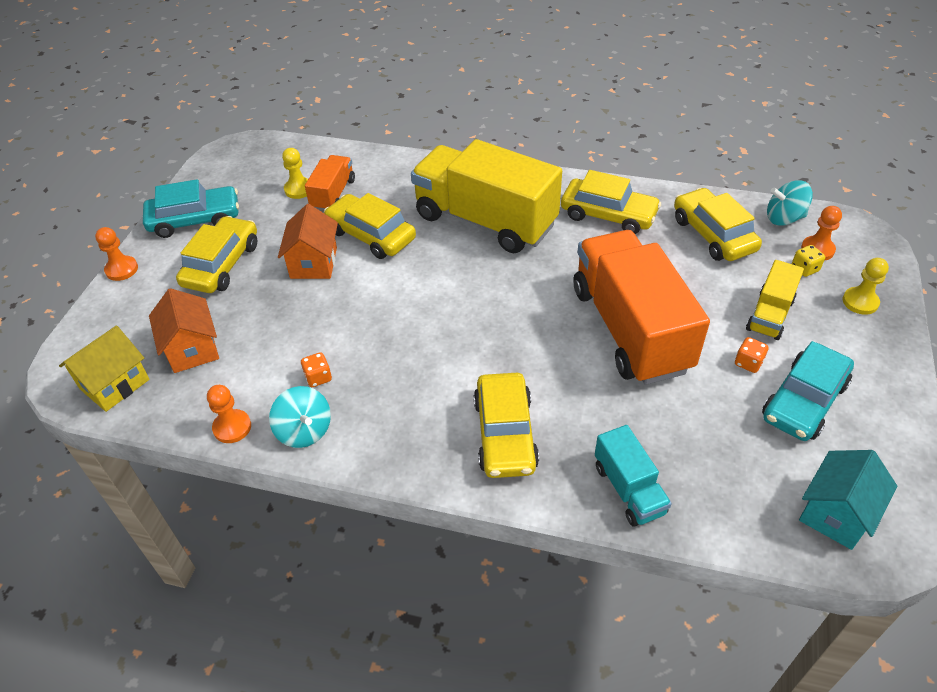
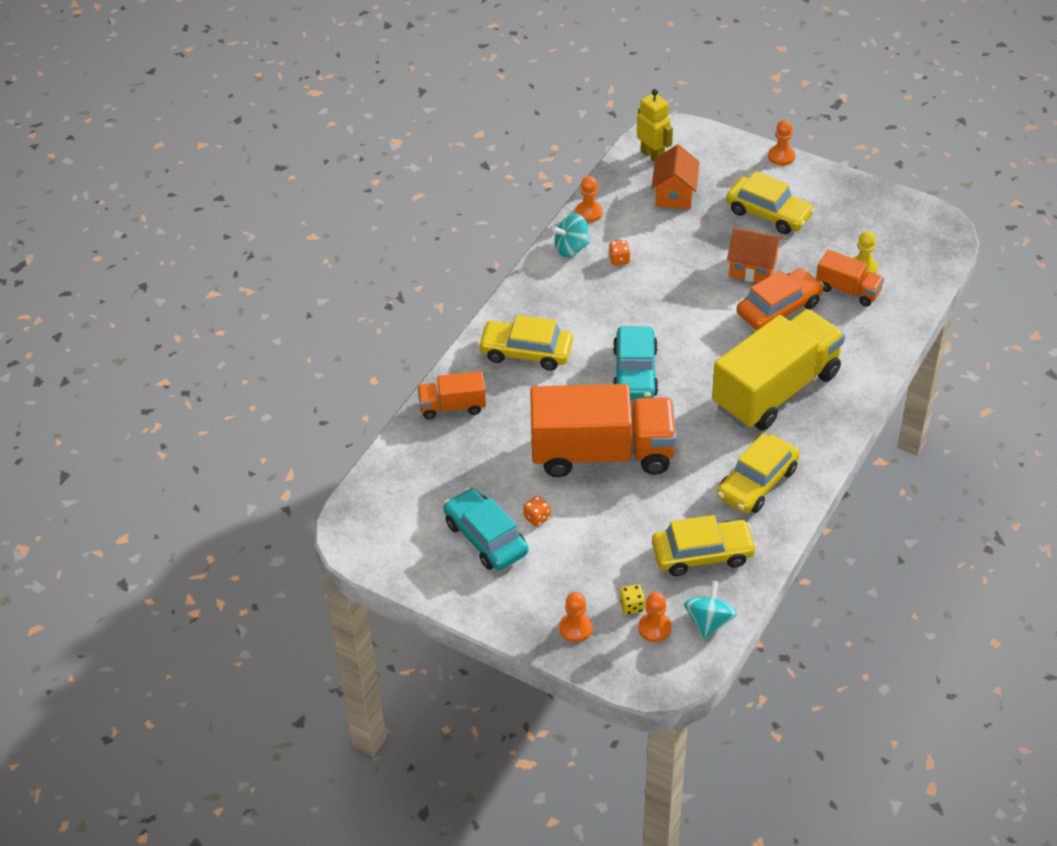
camera: 105 degrees right, 0 degrees up
(114, 384) = (652, 155): yellow house -> yellow robot
(192, 348) = (674, 194): orange house -> orange house turned 75 degrees counterclockwise
(195, 220) = (836, 199): turquoise car -> turquoise car (635, 372)
(371, 235) = (779, 309): yellow car -> orange car
(628, 489) = (452, 406): turquoise truck -> orange truck
(769, 315) = (584, 554): yellow truck -> none
(836, 513) = (385, 513): turquoise house -> none
(860, 302) = (575, 628): yellow pawn -> orange pawn

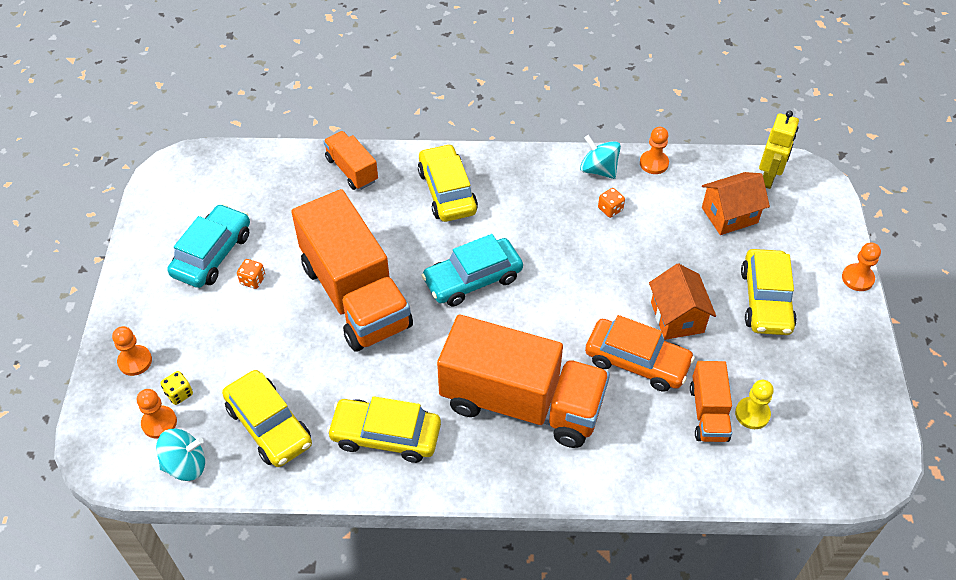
camera: 60 degrees right, 5 degrees up
(776, 390) = (521, 403): yellow truck -> orange truck

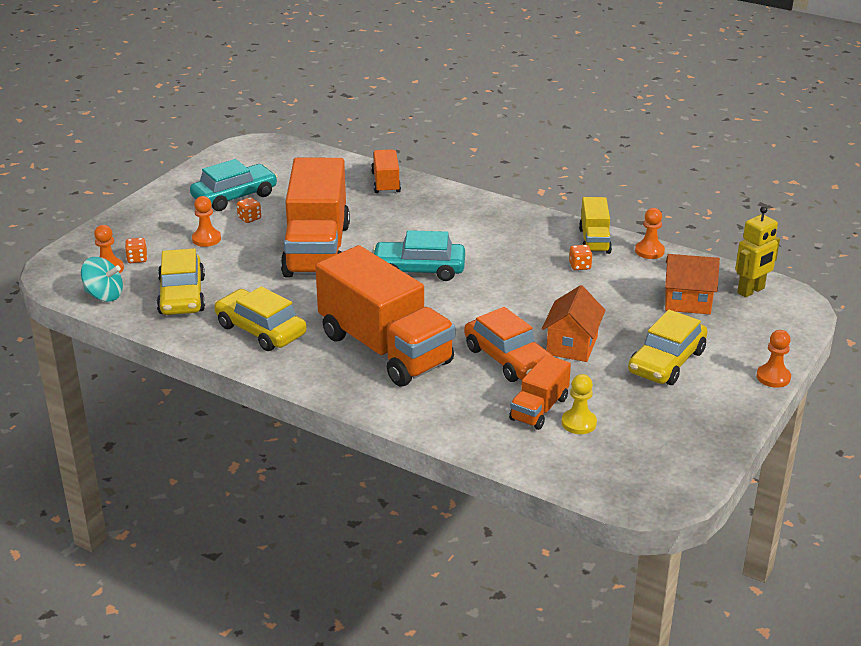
camera: 30 degrees right, 20 degrees down
(135, 361) = (124, 233): orange pawn -> orange pawn (206, 239)
(179, 394) = (137, 259): yellow dice -> orange dice
(447, 191) = (450, 216): yellow car -> none
(598, 170) = (594, 241): turquoise spinning top -> yellow truck

